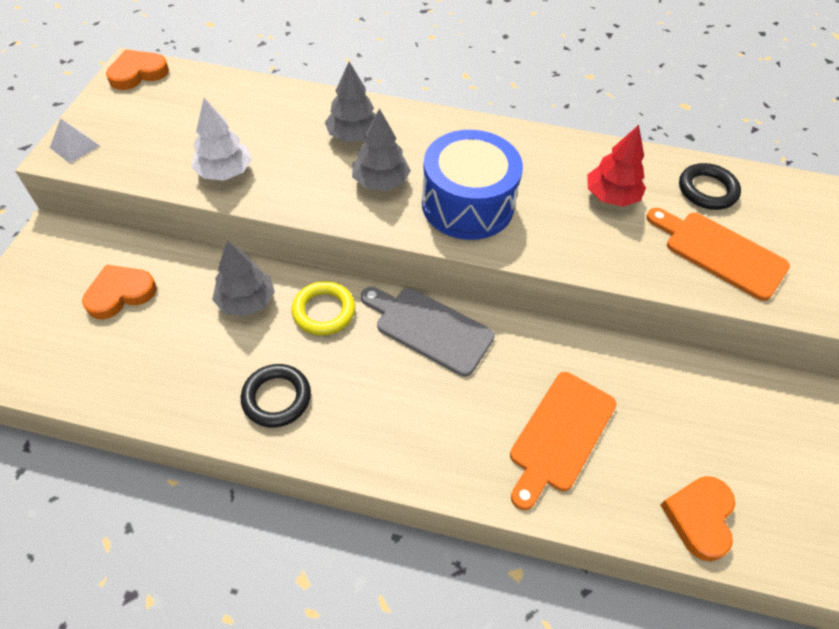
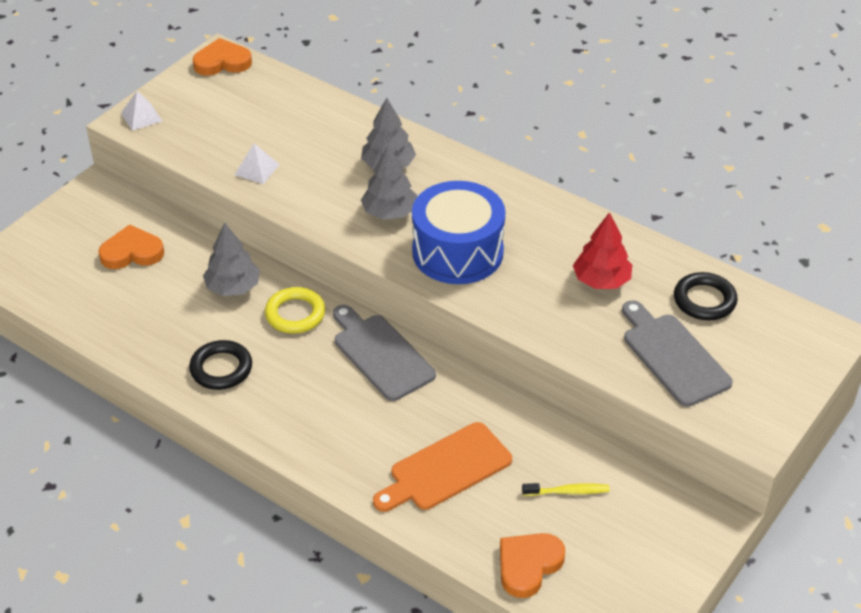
camera: 25 degrees right, 10 degrees down
(225, 172) = (256, 169): white tree -> white pyramid
(682, 418) = (568, 491): none -> yellow toothbrush
(720, 252) = (673, 356): orange cutting board -> grey cutting board

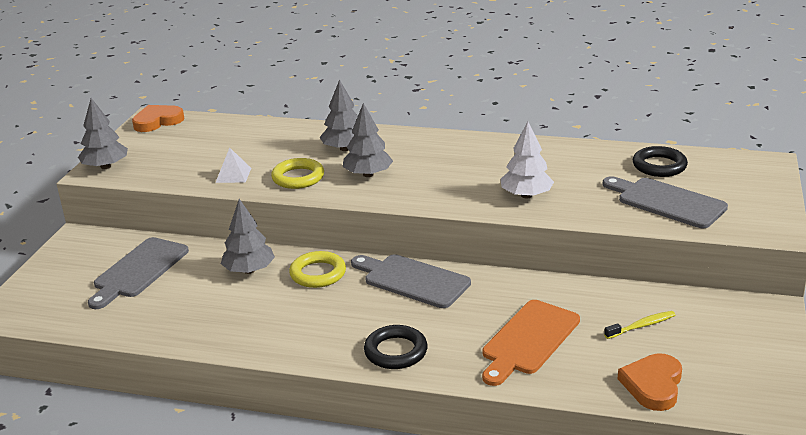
camera: 20 degrees left, 15 degrees down
(132, 252) = (138, 270): orange heart -> grey cutting board
(141, 117) = (105, 166): white pyramid -> grey tree
(221, 369) = (276, 327): black ring -> black ring (396, 351)
(317, 194) = (298, 177): none -> yellow ring
(457, 252) = (443, 184): blue drum -> none
(531, 297) = (526, 195): none -> white tree
(601, 280) = (572, 173): red tree -> none

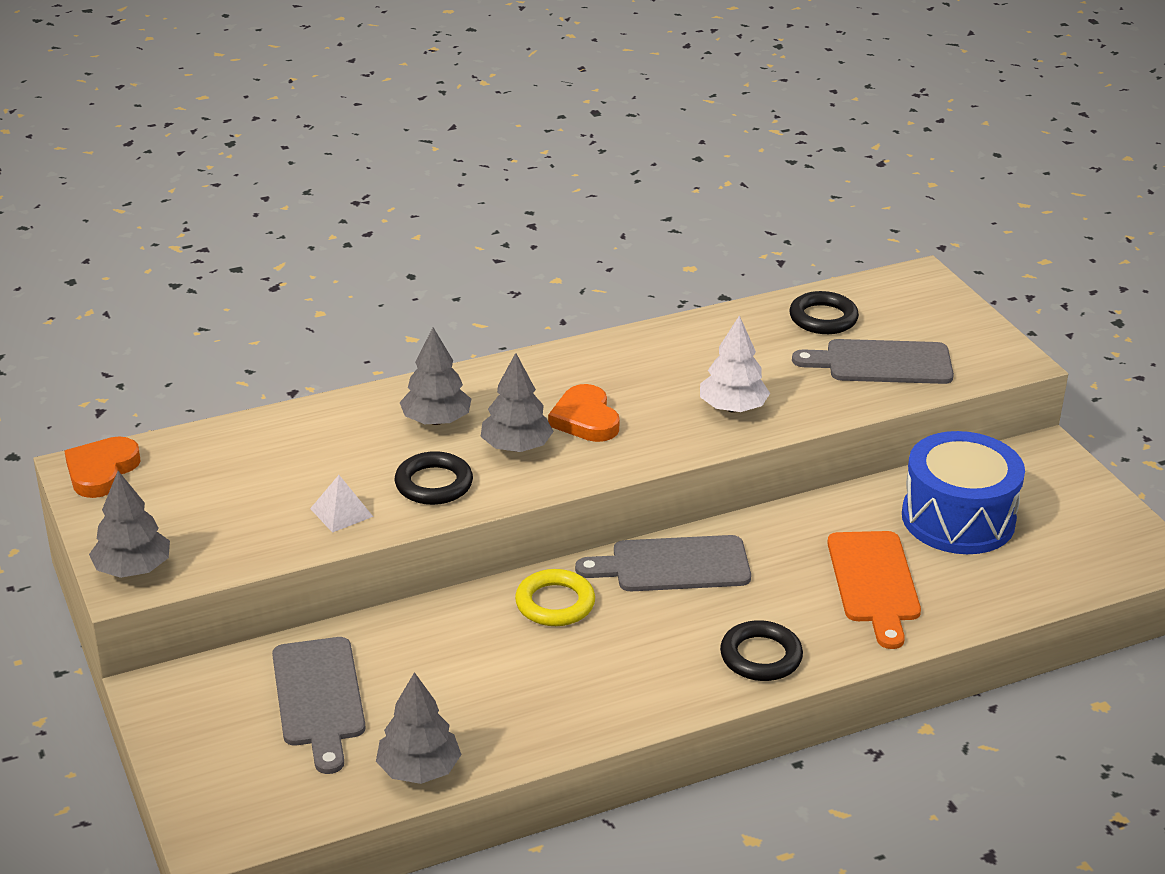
camera: 40 degrees left, 5 degrees up
(249, 270) = (465, 635): grey tree -> grey tree (419, 770)
(298, 177) = (434, 484): yellow ring -> black ring
(641, 326) = (958, 519): yellow toothbrush -> blue drum
(653, 385) = (1035, 578): orange heart -> orange heart (585, 419)

